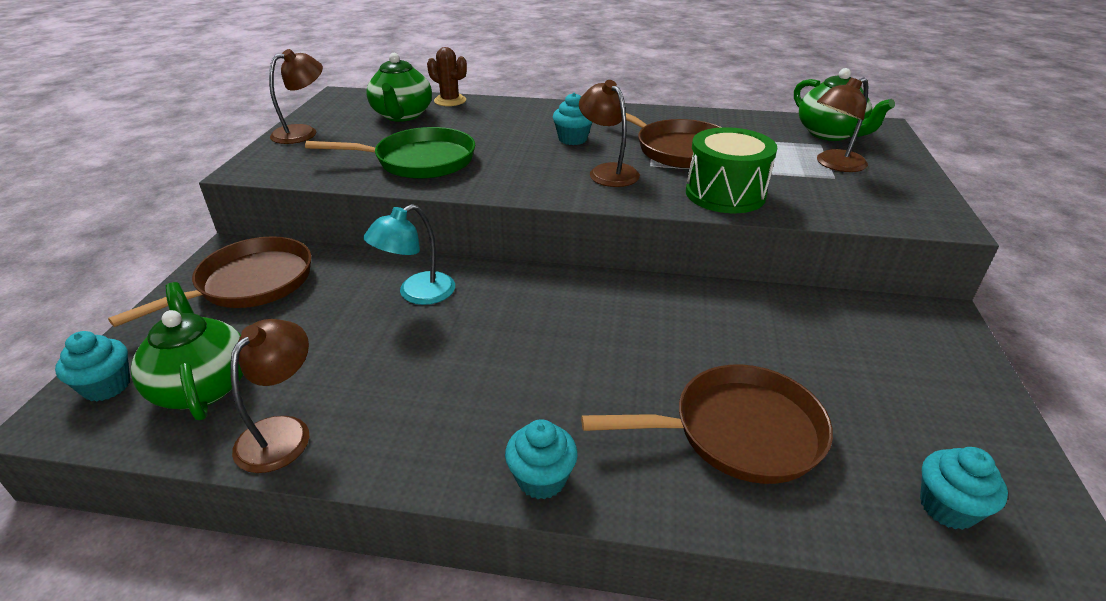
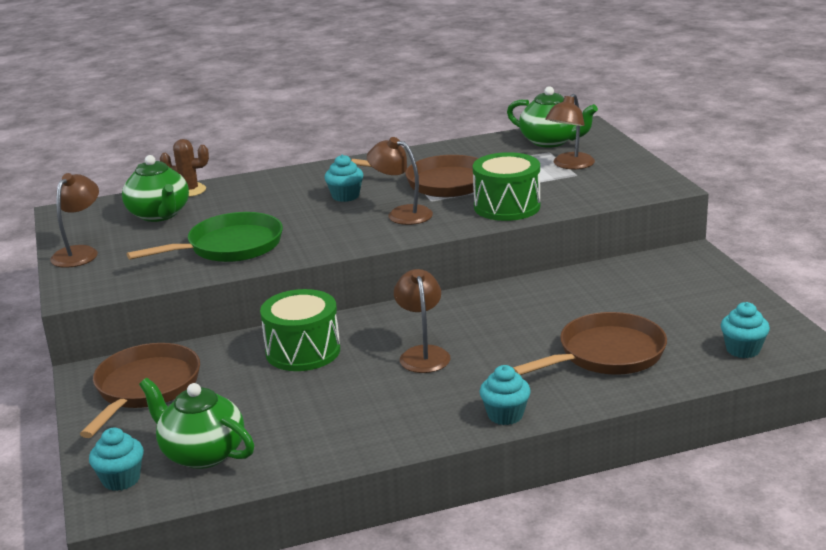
camera: 25 degrees left, 10 degrees down
(282, 432) = (301, 453): brown lamp -> brown lamp (423, 354)
(417, 294) = (303, 351): turquoise lamp -> green drum

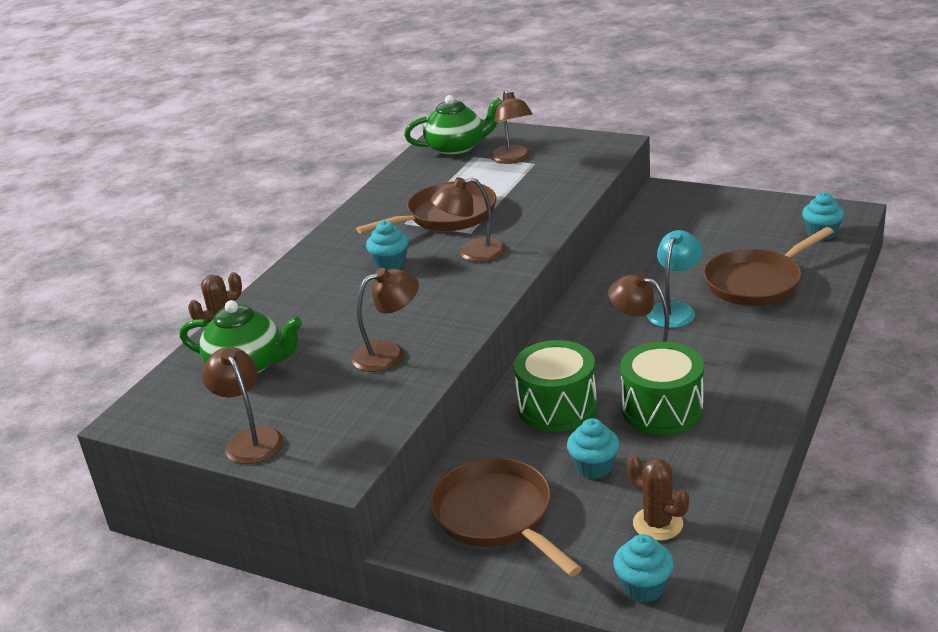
camera: 45 degrees left, 5 degrees up
(202, 453) = (658, 524): green teapot -> brown cactus
(229, 247) = (389, 353): green pan -> brown lamp
(505, 338) = (674, 309): none -> turquoise lamp
(505, 415) = (787, 356): turquoise cupcake -> turquoise cupcake (594, 467)
(507, 207) = (539, 208): green drum -> green drum (662, 409)
(606, 354) = (757, 282): brown pan -> brown pan turned 135 degrees counterclockwise

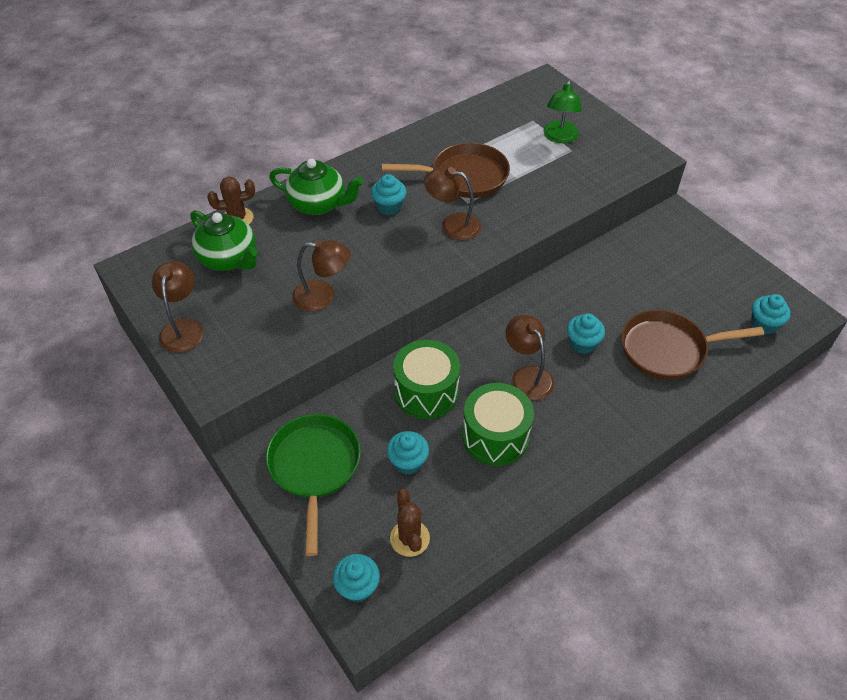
camera: 25 degrees right, 20 degrees up
(456, 149) = (527, 106): green teapot -> green teapot (318, 204)
(497, 516) = (314, 468): brown pan -> green pan
(513, 159) = (559, 137): brown lamp -> green lamp
(674, 309) = (582, 344): turquoise lamp -> turquoise cupcake

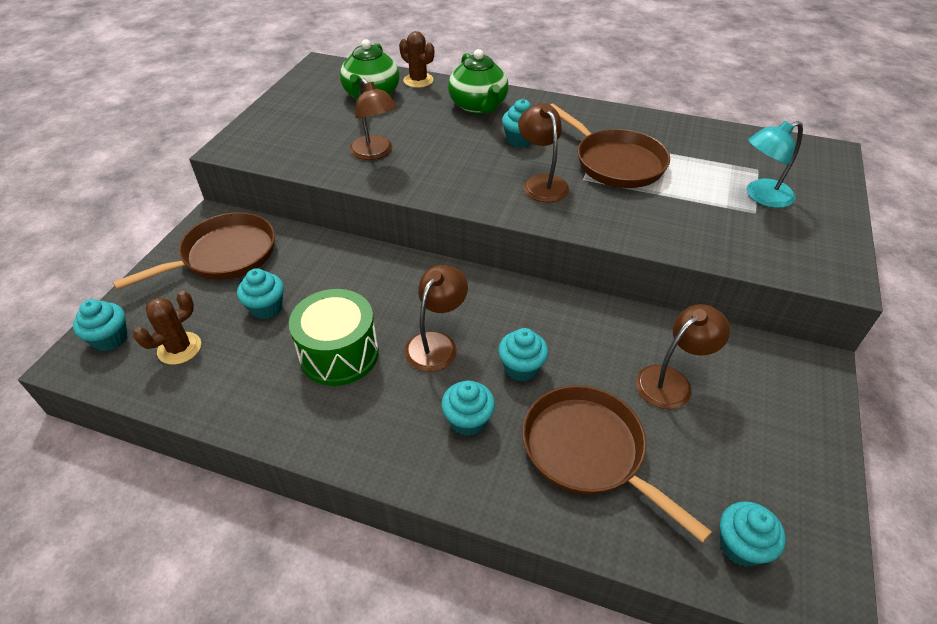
camera: 55 degrees right, 5 degrees down
(183, 328) = (281, 109): brown lamp -> brown lamp (671, 381)
(314, 468) = (224, 256): green pan -> brown pan
(426, 392) = (357, 282): green drum -> none
(559, 137) = (761, 196): green lamp -> turquoise lamp
(606, 394) = (468, 420): none -> turquoise cupcake

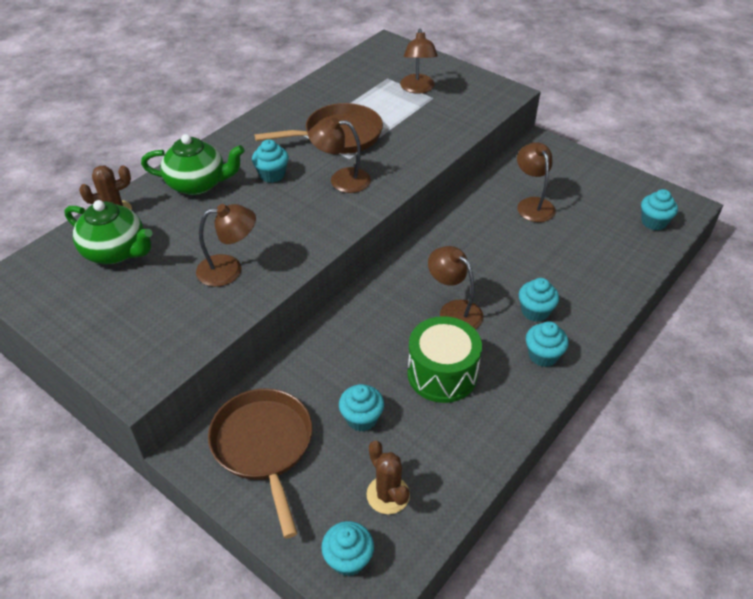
camera: 70 degrees left, 0 degrees up
(521, 368) = (496, 270): turquoise cupcake -> turquoise cupcake (543, 355)
(589, 452) = (577, 260): brown pan -> none
(761, 196) = (417, 89): turquoise lamp -> brown lamp

